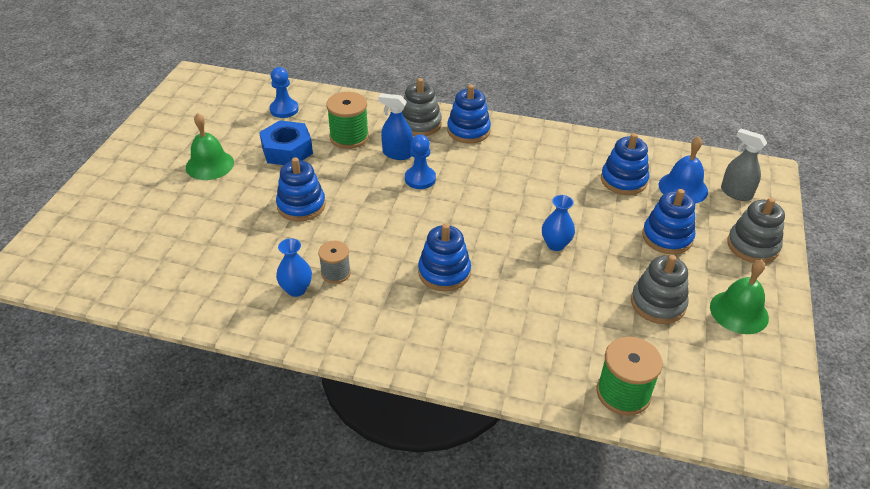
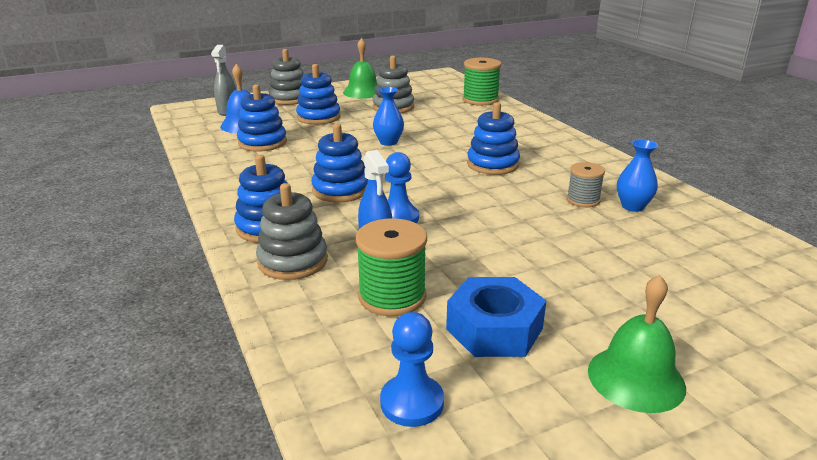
camera: 130 degrees left, 15 degrees down
(301, 205) = (554, 259): blue stacking toy -> blue stacking toy (340, 190)

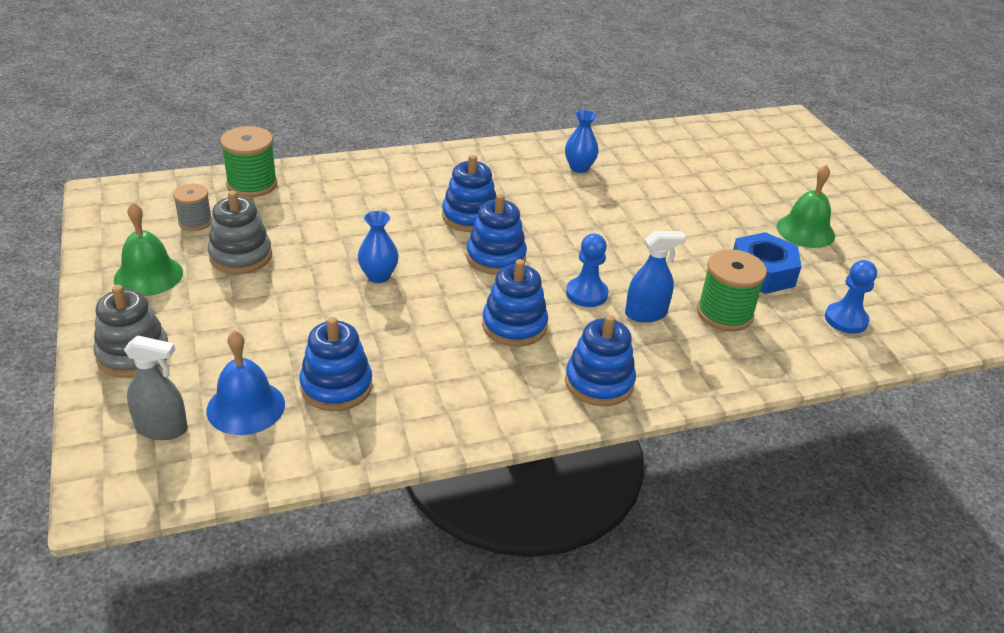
camera: 85 degrees left, 10 degrees up
(293, 261) = (669, 366): grey stacking toy -> none
(318, 117) = (250, 328): blue stacking toy -> blue stacking toy (496, 257)
(583, 200) = (563, 187): grey spool -> grey spool (195, 222)

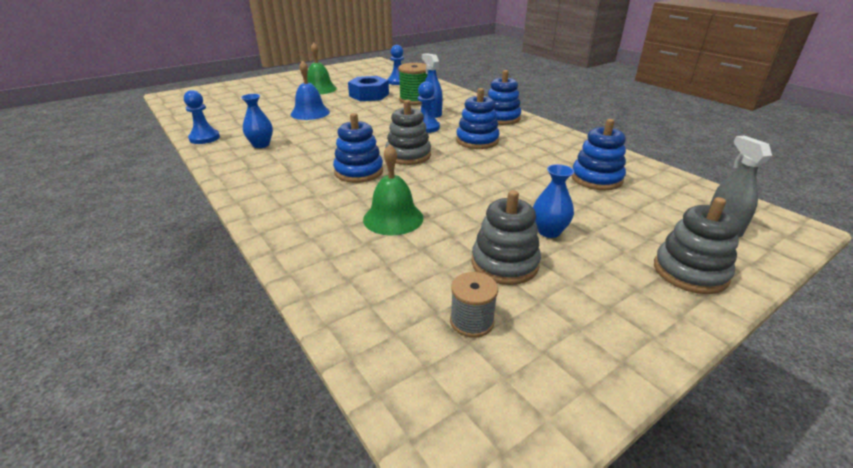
camera: 105 degrees left, 5 degrees down
(148, 275) = (593, 314): green bell -> green bell (393, 218)
(246, 407) = (657, 203): blue bell -> blue bell (310, 113)
(252, 184) = (362, 306): green spool -> none
(378, 276) = (469, 190): blue vase -> blue vase (549, 231)
(496, 257) = (408, 155): blue stacking toy -> grey stacking toy
(616, 138) = (204, 138): none -> blue pawn

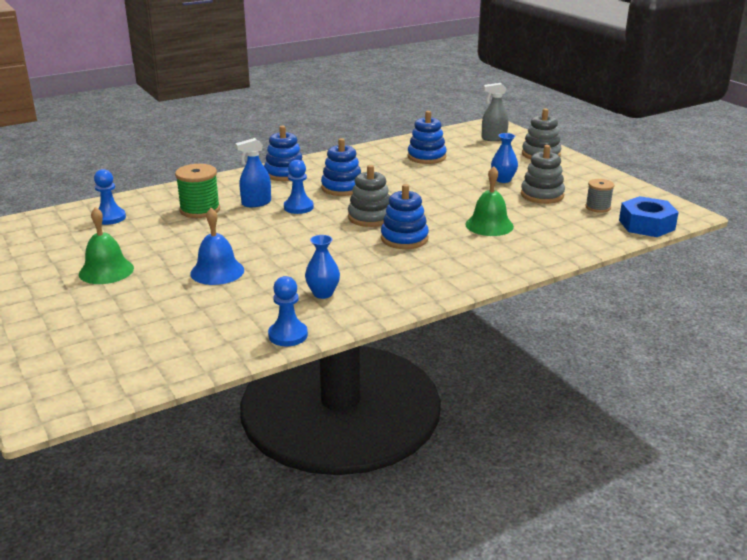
camera: 85 degrees left, 5 degrees down
(369, 95) = (162, 236): blue nut -> blue nut (646, 225)

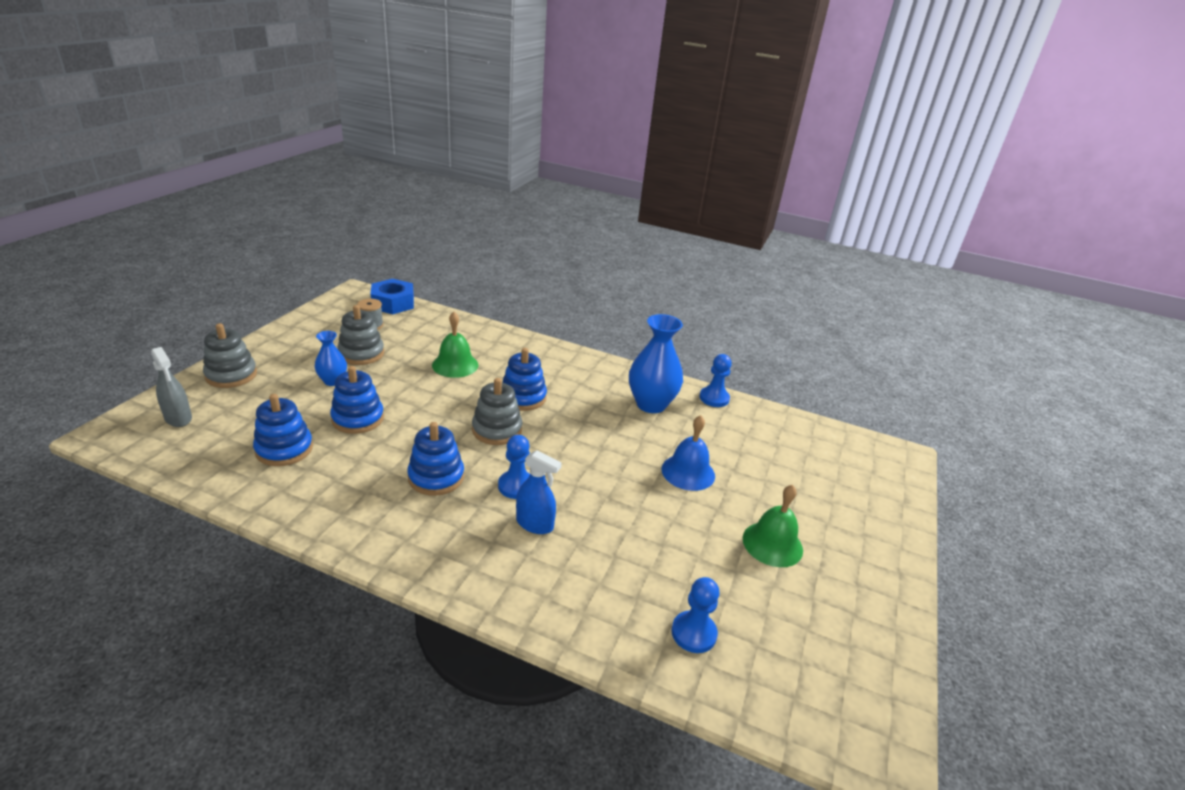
camera: 130 degrees left, 5 degrees up
(200, 210) = (595, 561): green spool -> none
(284, 173) = (425, 547): blue stacking toy -> blue stacking toy (358, 419)
(323, 293) = (651, 404): blue vase -> blue vase, size x1.81

